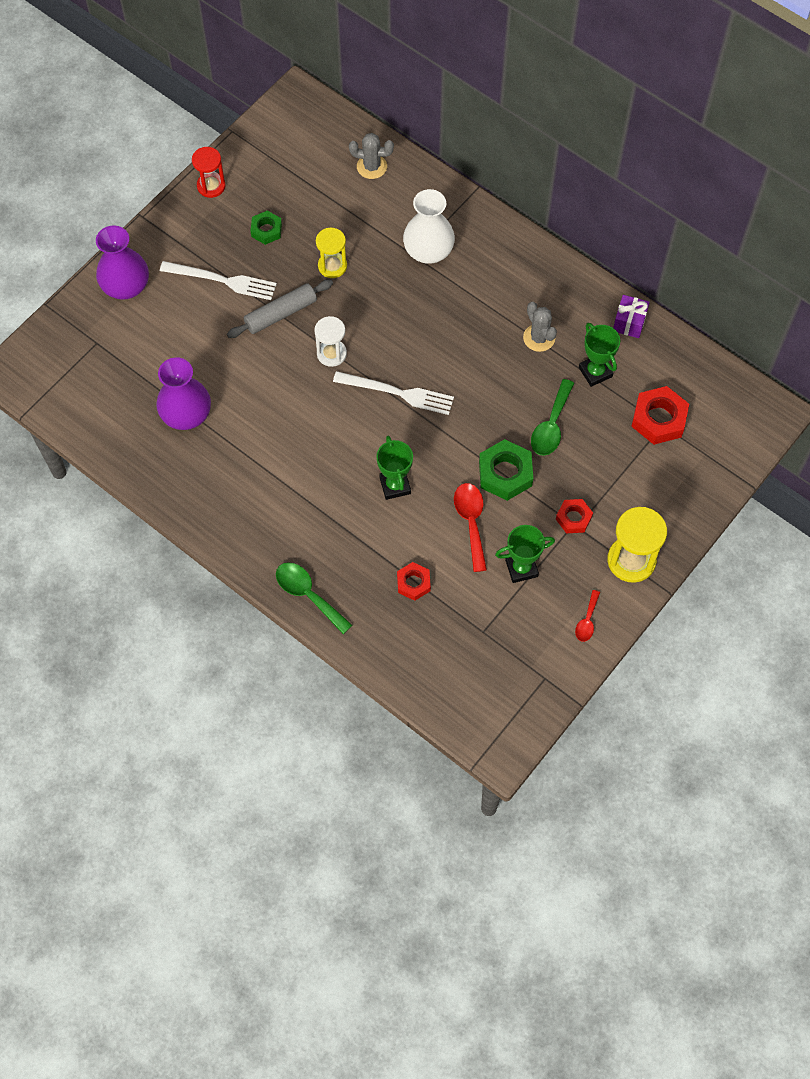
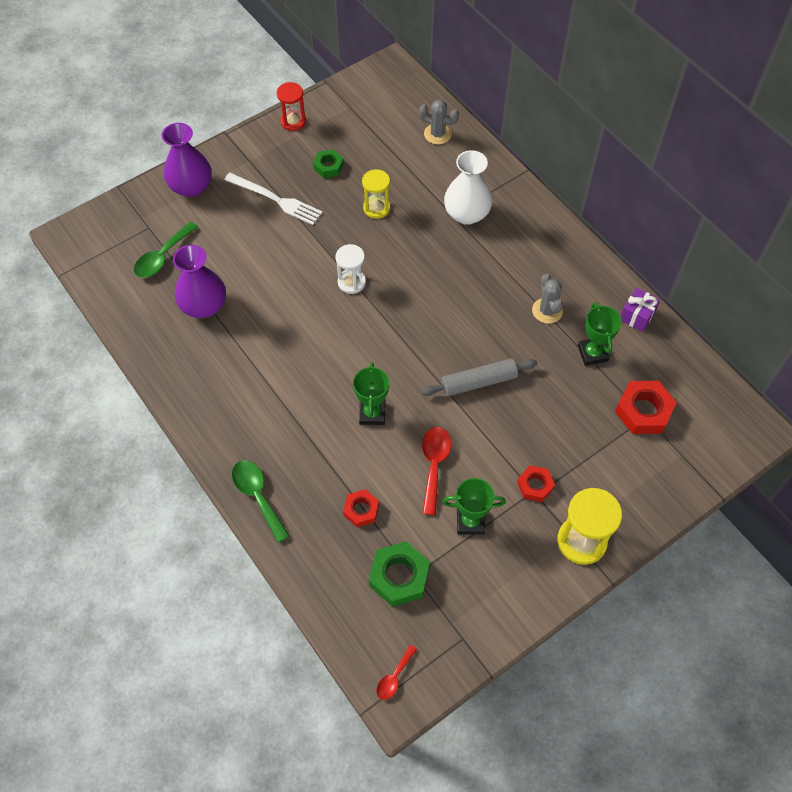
camera: 15 degrees right, 5 degrees down
(281, 314) = (317, 238): grey rolling pin -> grey rolling pin (478, 382)
(398, 393) = (401, 330): white fork -> none
(505, 473) = (480, 427): green nut -> green nut (399, 577)
(551, 426) = (537, 393): green spoon -> green spoon (162, 257)
(587, 621) = (521, 591): red spoon -> red spoon (394, 677)

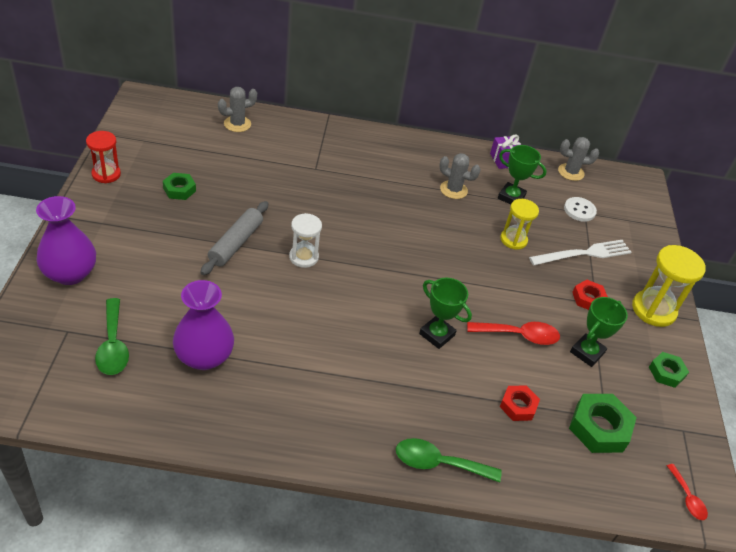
camera: 55 degrees left, 15 degrees down
(276, 199) = (164, 237): white fork -> white fork (583, 254)
(376, 208) = (256, 196): yellow hourglass -> yellow hourglass (513, 240)
(434, 465) = (519, 335): red spoon -> red spoon turned 135 degrees clockwise
(466, 214) = (325, 163): white vase -> none
(478, 382) = (473, 261): grey rolling pin -> grey rolling pin (236, 243)
(515, 592) = (666, 372): none -> green nut
(643, 411) = (579, 210): red nut -> white button
(690, 372) = (571, 172): none -> grey cactus

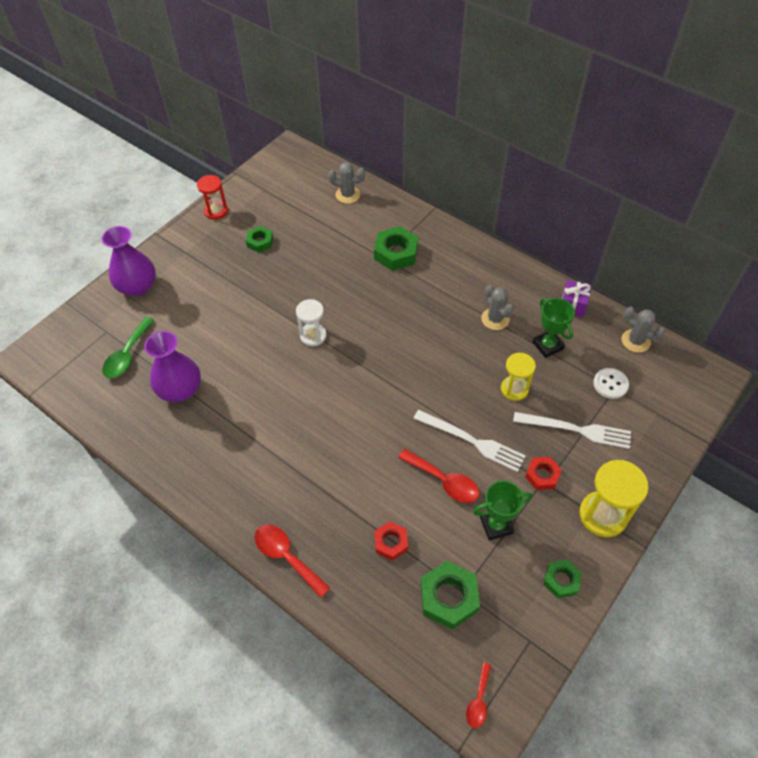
camera: 40 degrees right, 10 degrees up
(236, 243) = (269, 304): grey rolling pin -> none
(324, 161) = (396, 253): none -> green nut
(437, 334) = (371, 448): green trophy -> none
(438, 463) = (286, 556): green spoon -> red spoon
(514, 294) = (472, 441): none -> white fork

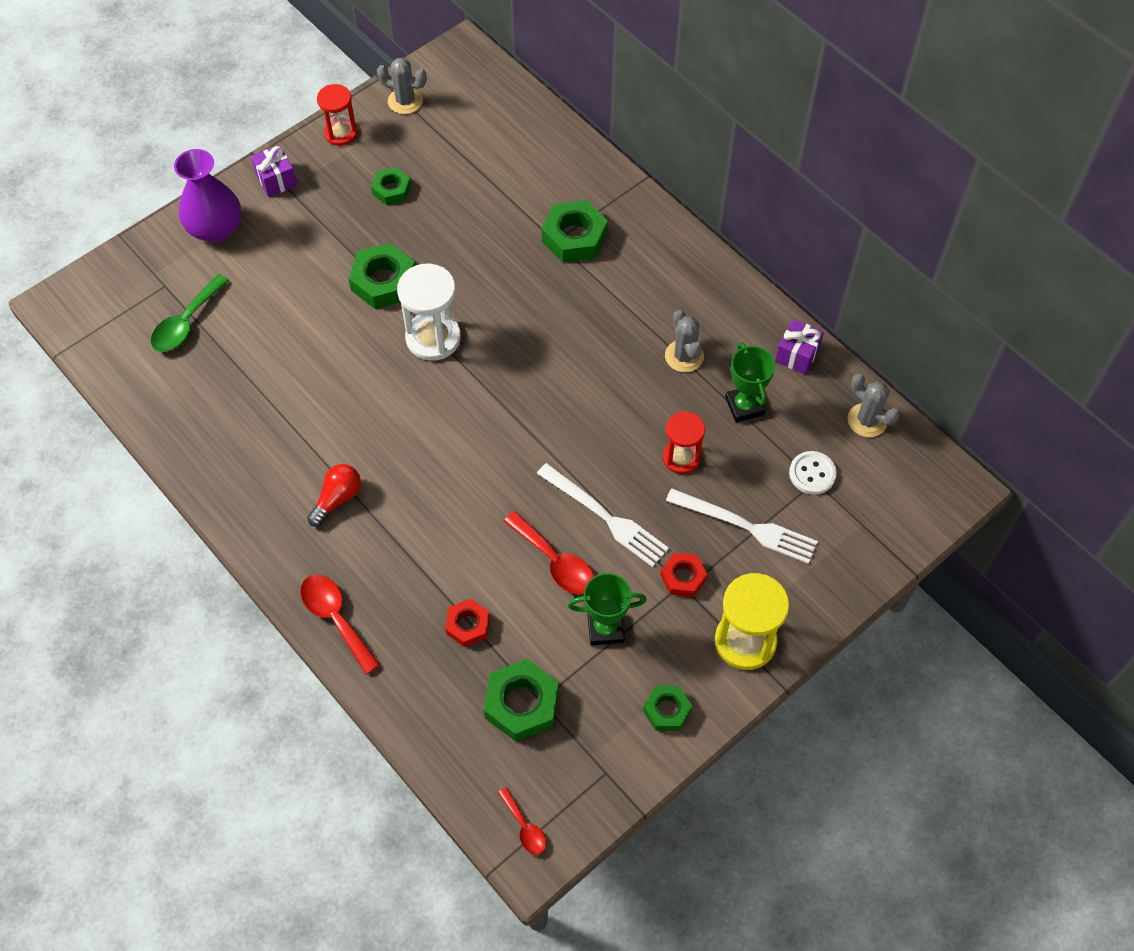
camera: 10 degrees right, 5 degrees up
(176, 248) = (276, 180): none -> purple gift
(180, 390) = (246, 382): purple vase -> none
(267, 464) = (337, 499): none -> red light bulb
(268, 303) = (383, 281): none -> green nut
(313, 336) = (433, 338): white hourglass -> white hourglass, size x1.53
(347, 195) = (529, 137): grey cactus -> grey cactus (405, 101)
(478, 701) = (524, 827): red spoon -> red spoon turned 60 degrees counterclockwise
(514, 389) = (681, 458): yellow hourglass -> red hourglass

